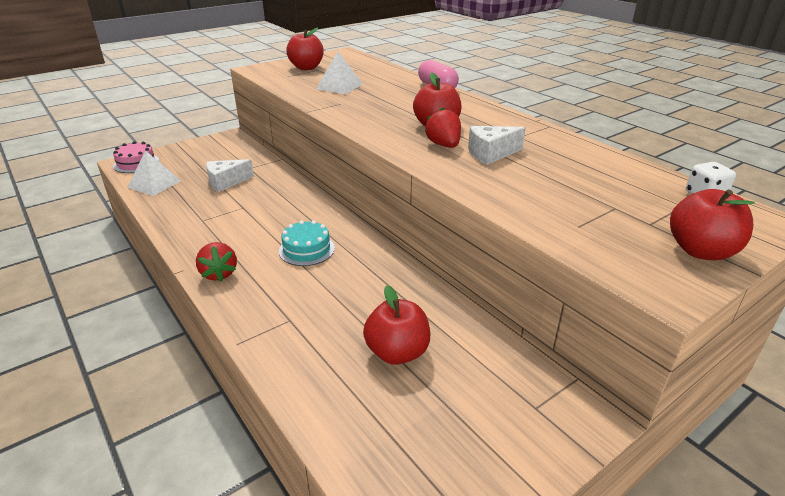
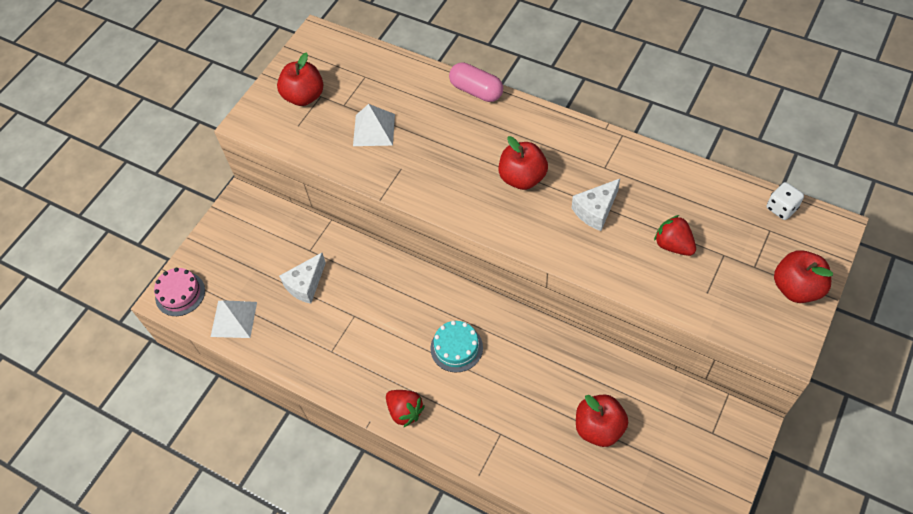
camera: 20 degrees left, 25 degrees up
(444, 145) = (548, 212): red strawberry -> red strawberry (673, 245)

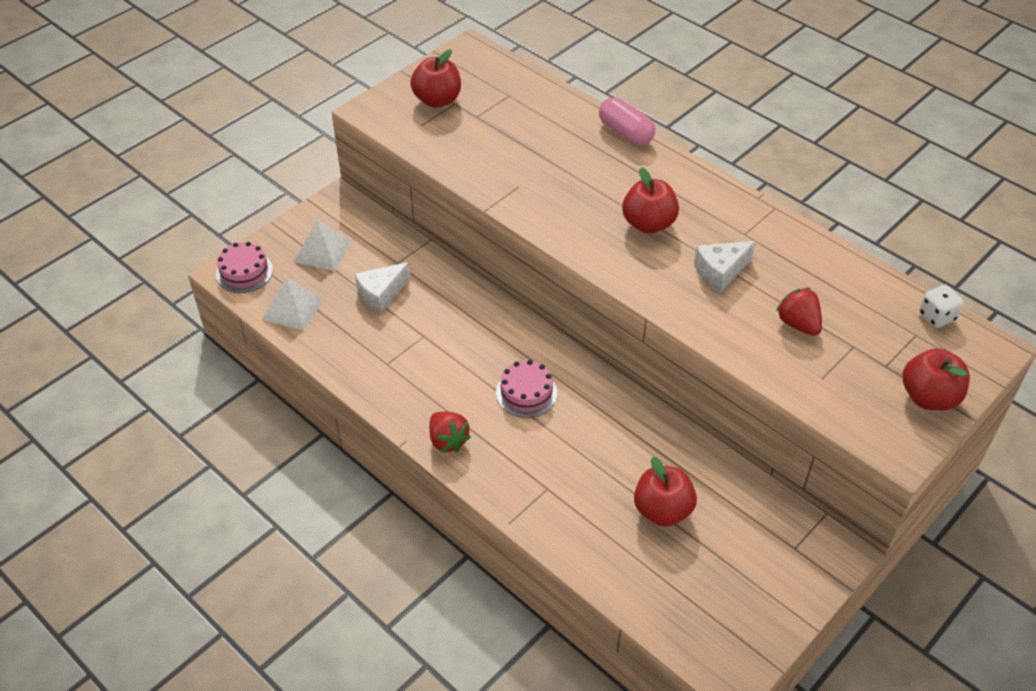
camera: 10 degrees right, 10 degrees down
(374, 130) = (501, 145): white pyramid -> white pyramid (322, 251)
(456, 348) = (526, 393): turquoise cake -> pink cake

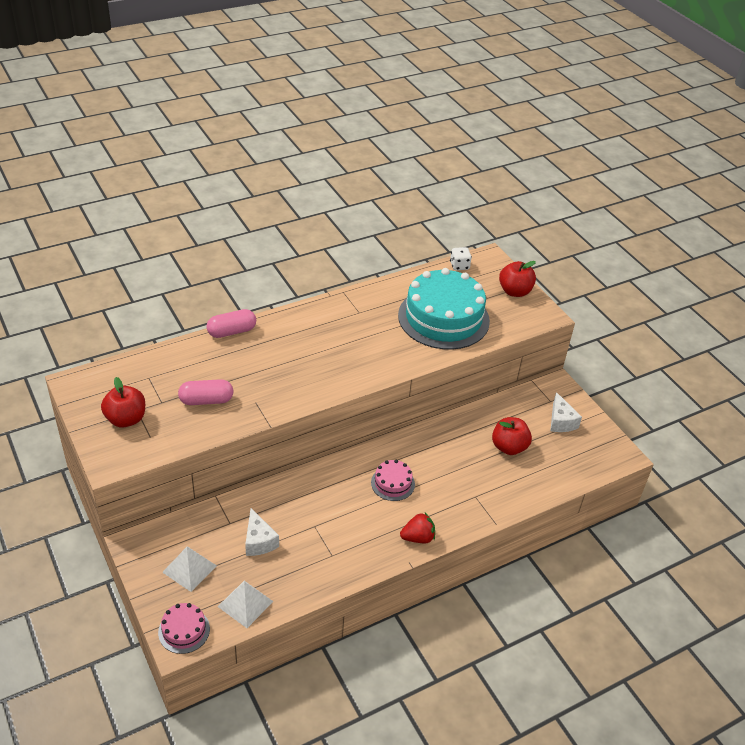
camera: 75 degrees left, 5 degrees down
(498, 148) = (206, 400): none -> pink capsule
(648, 224) = (328, 350): red apple -> none
(720, 272) = (387, 334): white cheese -> white cheese (561, 421)
(798, 324) = (443, 318): red strawberry -> turquoise cake

